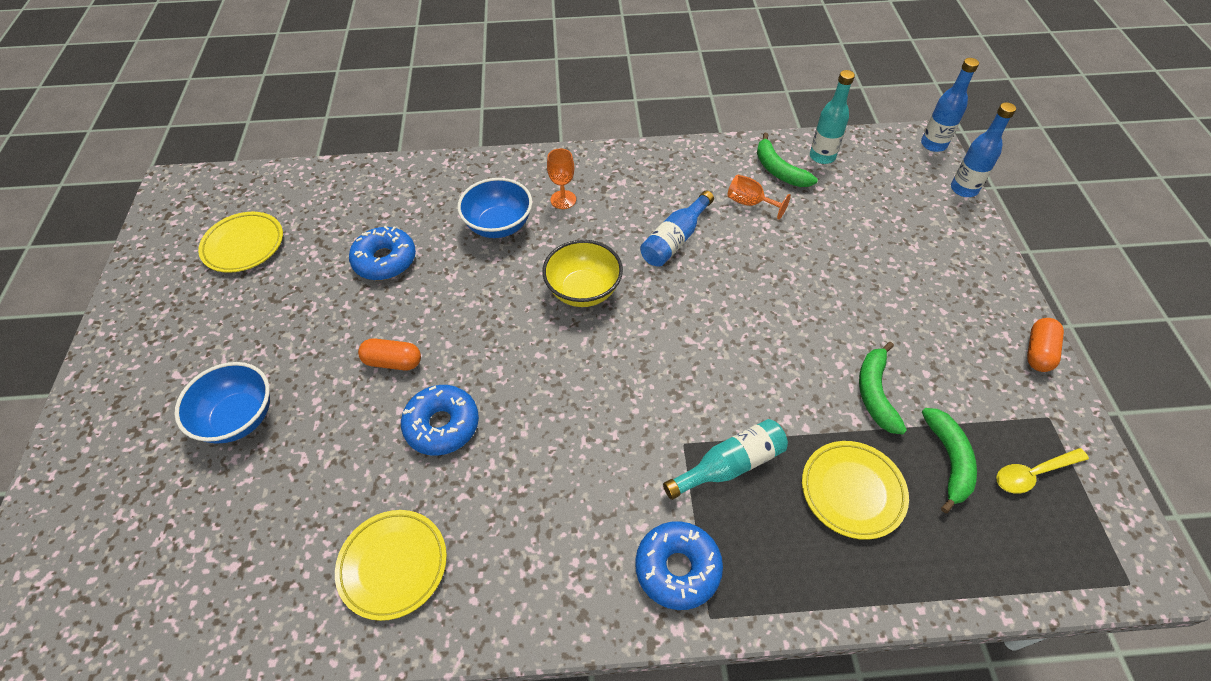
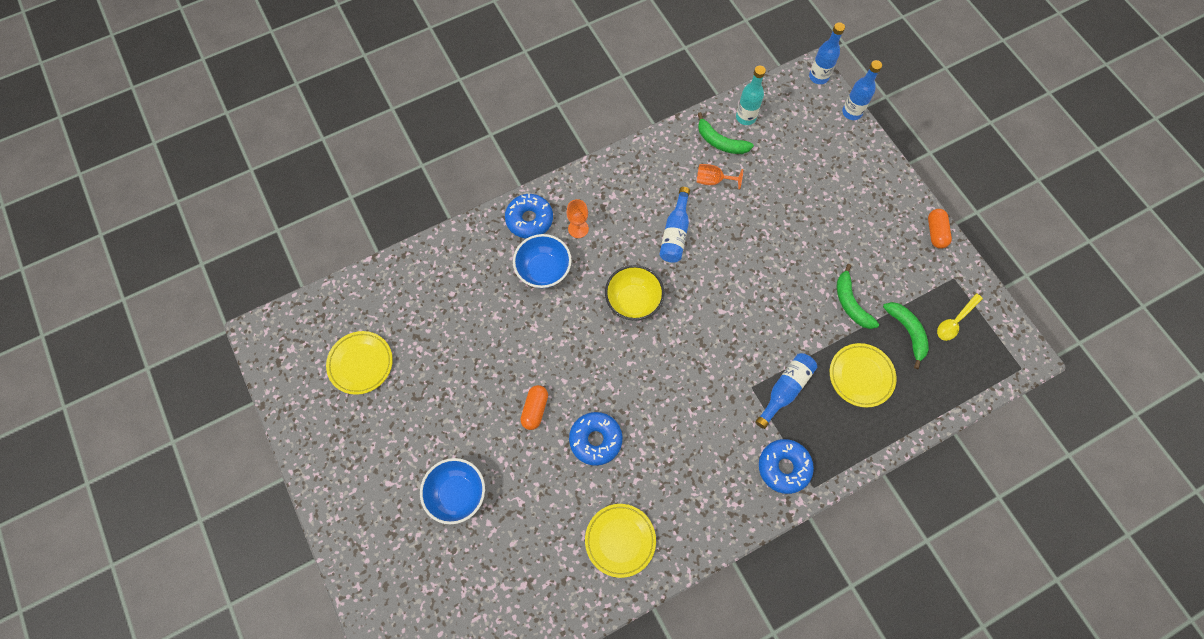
camera: 25 degrees left, 15 degrees up
(385, 260) = (478, 333): blue donut -> blue donut (529, 219)
(393, 362) = (535, 409): orange capsule -> orange capsule turned 60 degrees counterclockwise
(730, 465) = (785, 389): turquoise bottle -> blue bottle

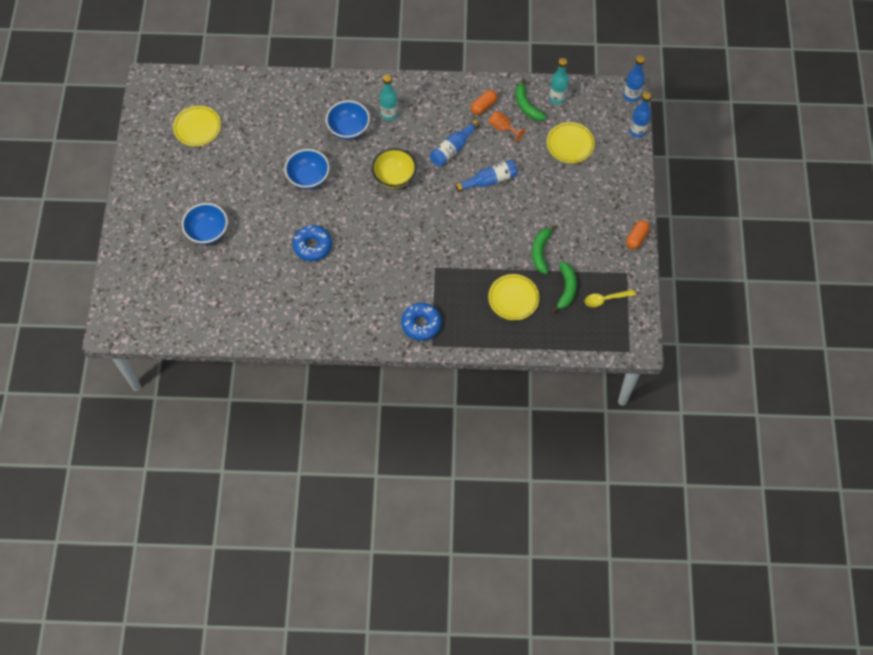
camera: 30 degrees right, 5 degrees down
(529, 219) = (361, 93): blue donut -> none
(535, 355) = (308, 178): none -> blue bowl
(535, 409) = (287, 209): orange capsule -> orange capsule (483, 106)
(578, 228) = (389, 114): orange goblet -> turquoise bottle
(620, 540) = (288, 310): yellow plate -> yellow plate (570, 144)
(785, 389) = (456, 280): blue bottle -> blue bottle (490, 180)

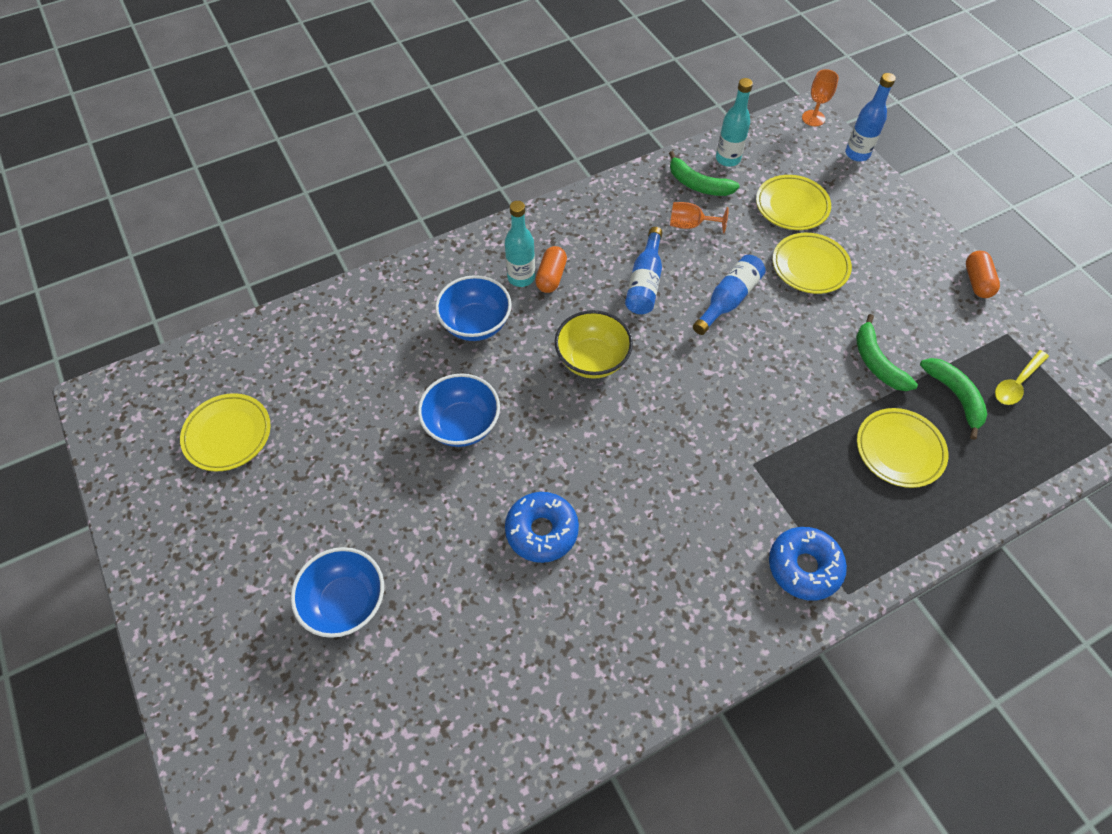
camera: 30 degrees left, 5 degrees down
(483, 106) = (643, 209): orange capsule -> orange capsule (551, 277)
(550, 184) = (810, 266): none -> yellow plate
(631, 96) = (813, 118): blue bottle -> orange goblet

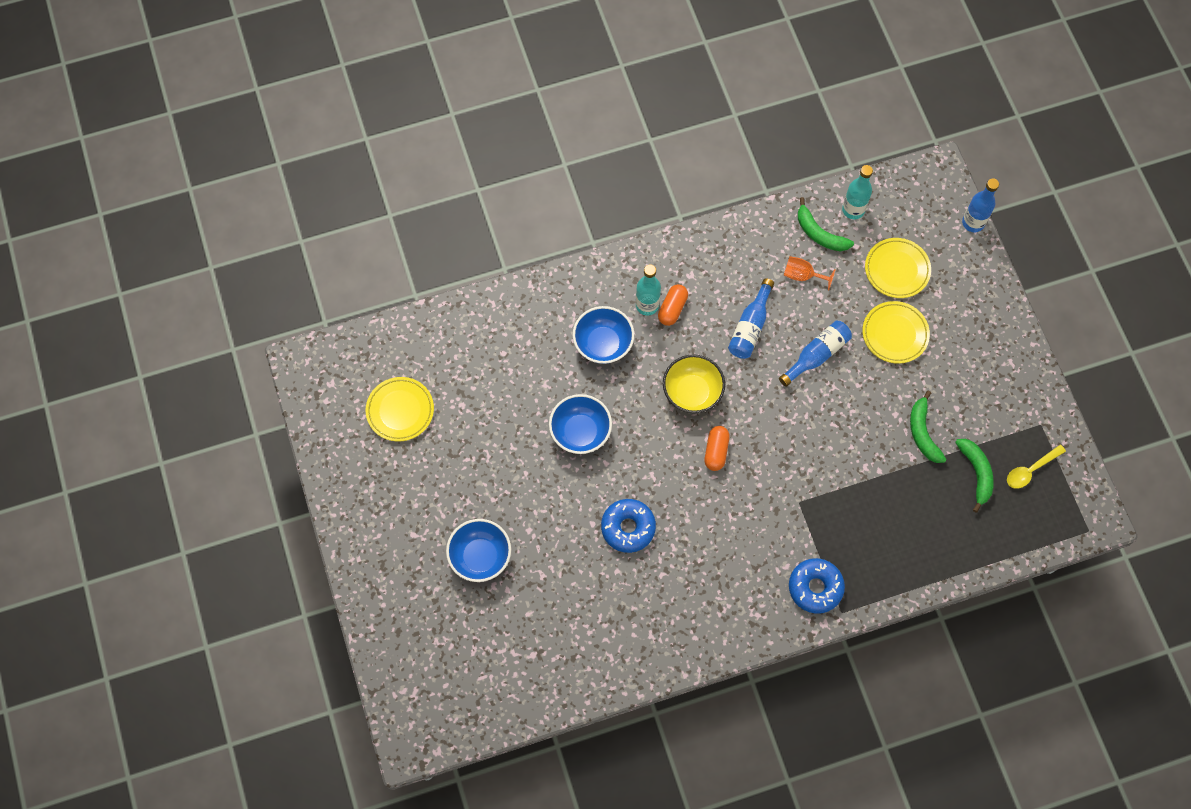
camera: 10 degrees right, 10 degrees up
(813, 118) = (945, 175): orange goblet -> none
(899, 450) = (916, 510): yellow plate -> none
(977, 282) = (1033, 372): orange capsule -> orange capsule (716, 451)

